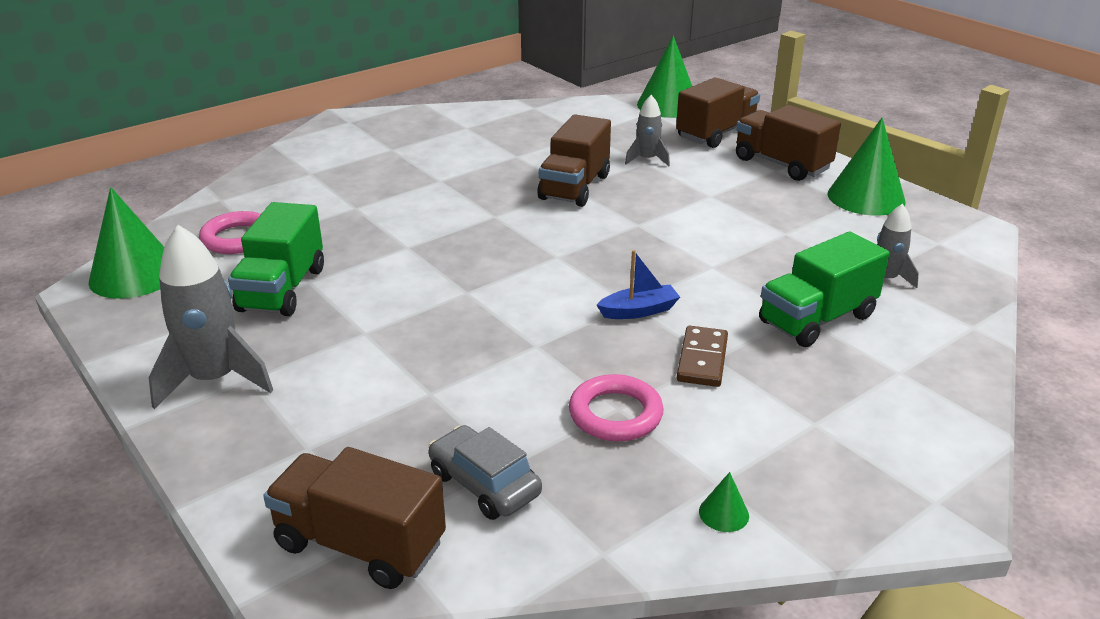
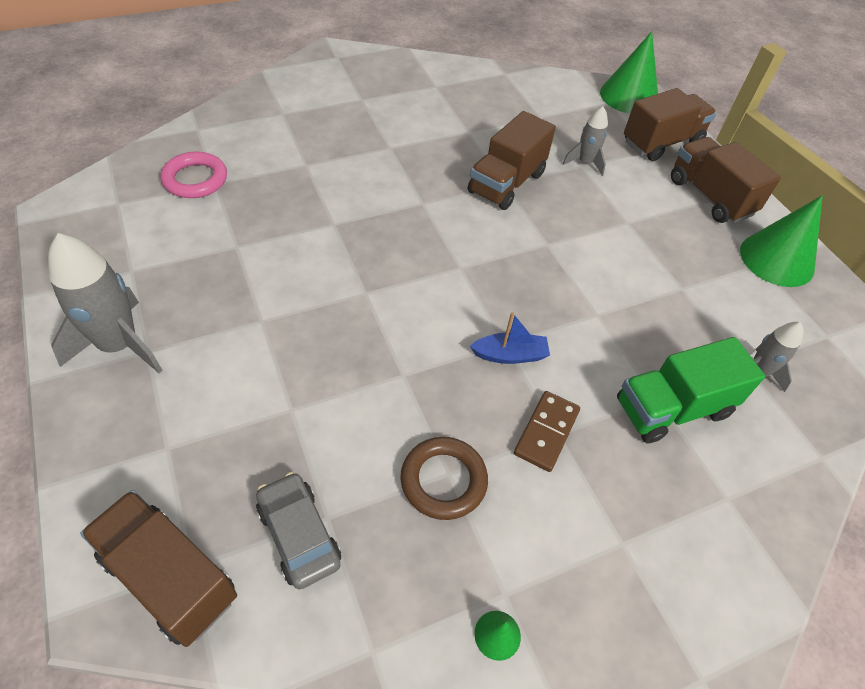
camera: 10 degrees right, 20 degrees up
(134, 275) = (98, 203): green cone -> none
(282, 289) = (211, 250): green truck -> none
(615, 414) = (443, 480): pink ring -> brown ring

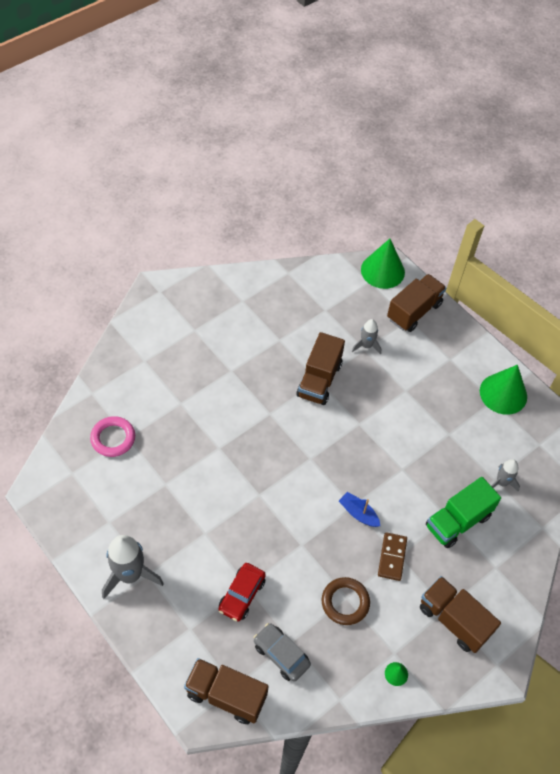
camera: 15 degrees left, 5 degrees up
(276, 421) = (242, 595): none -> red car
(510, 355) = (358, 513): blue boat -> blue boat turned 120 degrees counterclockwise
(710, 197) = (454, 352): brown truck -> brown truck (453, 620)

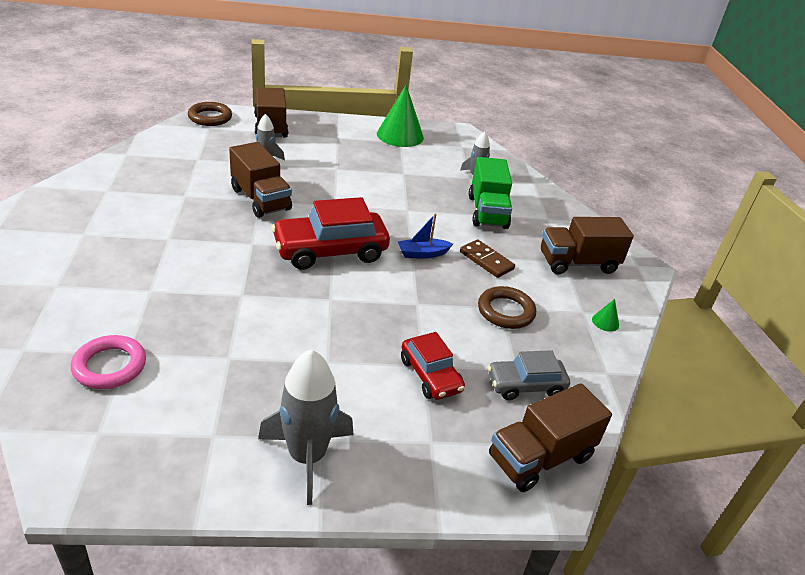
camera: 55 degrees left, 20 degrees down
(305, 459) = (330, 251): none -> red car
(382, 271) = (210, 117): green cone -> brown ring

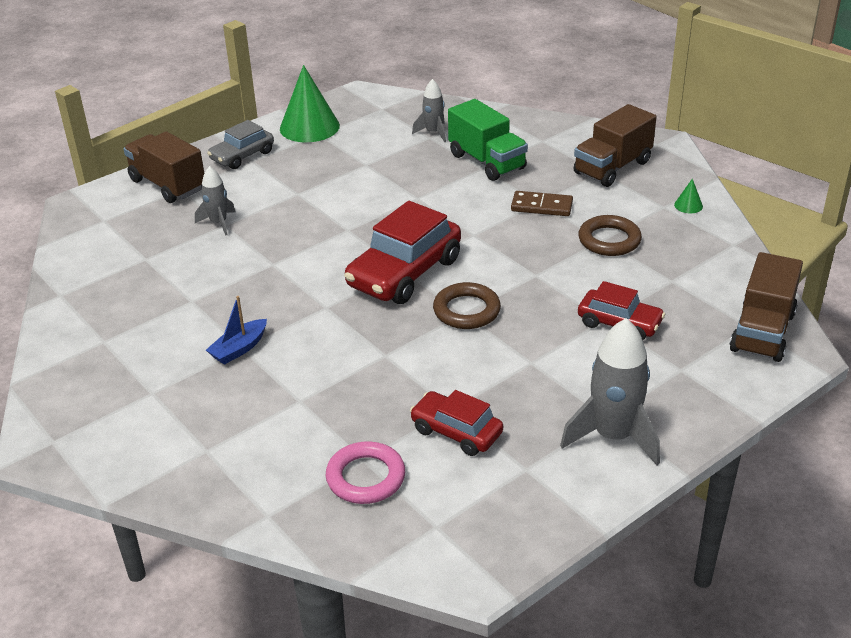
camera: 30 degrees left, 0 degrees up
(208, 376) = (456, 432): none -> red car
(210, 117) = (87, 209): brown ring -> brown ring (466, 310)
(260, 199) = (271, 263): brown truck -> none
(422, 254) = (484, 230): blue boat -> blue boat (239, 349)
(525, 385) = (692, 288): grey car -> grey car (242, 156)

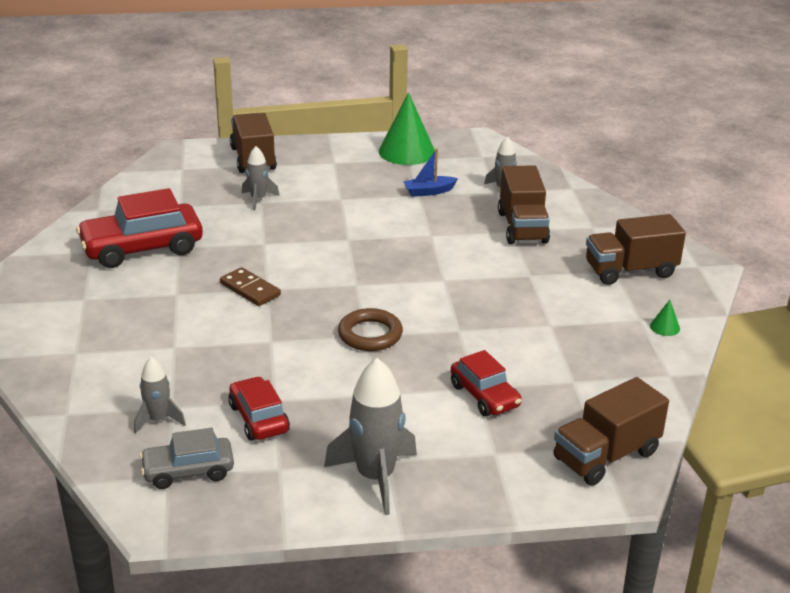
camera: 30 degrees right, 5 degrees down
(239, 349) = (173, 293): blue boat -> blue boat (429, 191)
(242, 156) = (330, 156): grey car -> grey car (188, 471)
(366, 477) = (158, 420): pink ring -> grey rocket
(404, 273) = (354, 287): red car -> red car (142, 248)
(487, 162) = (522, 227): green truck -> brown truck
(541, 206) = (528, 279): brown domino -> brown domino (250, 289)
(609, 240) = (555, 328): brown ring -> none

